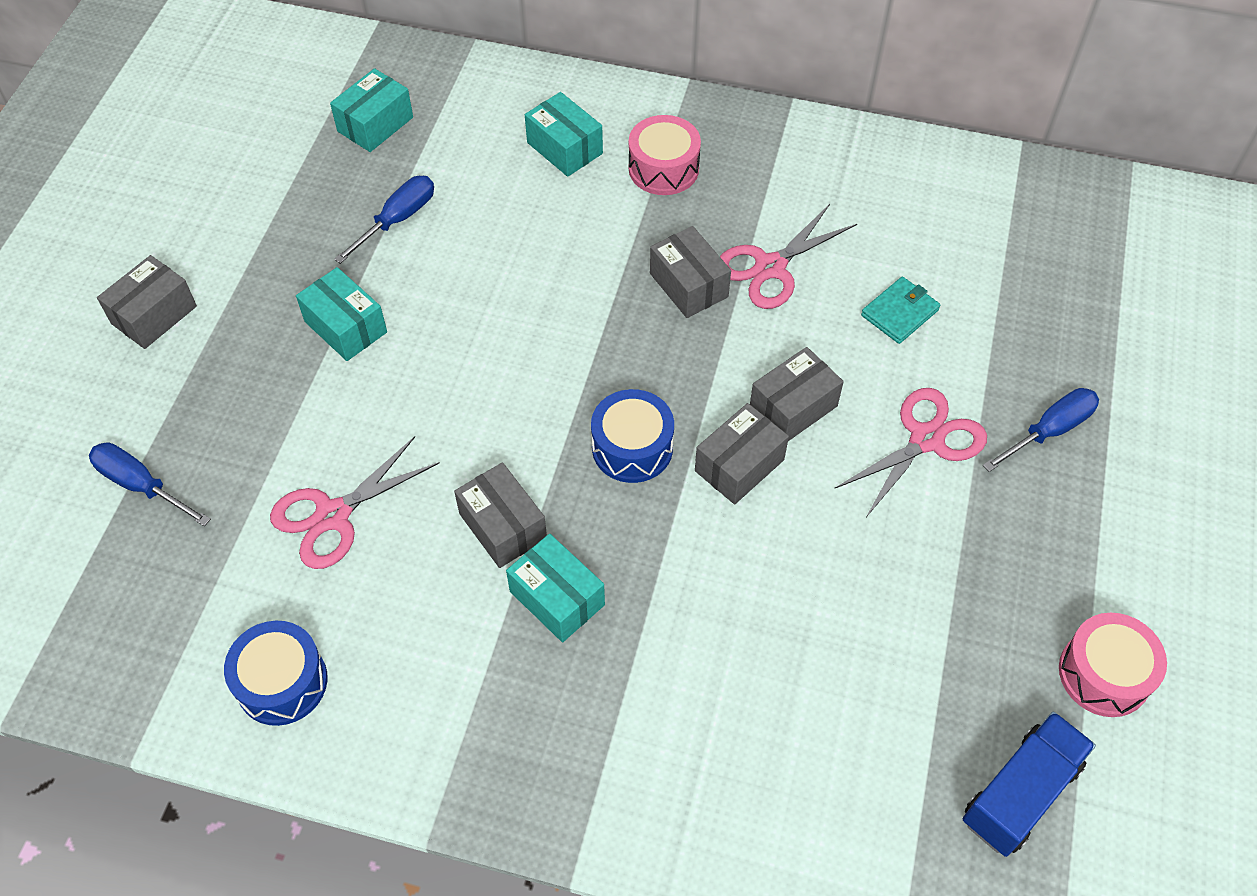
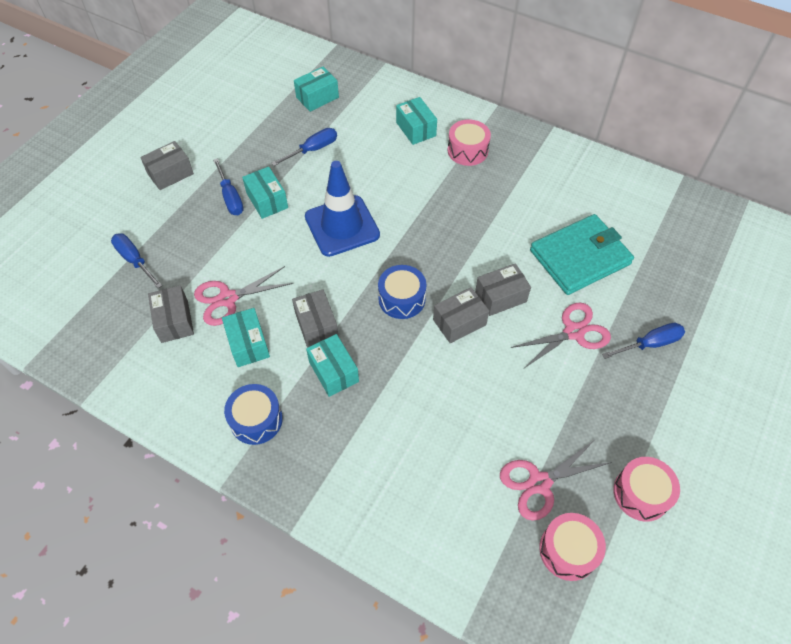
camera: 15 degrees right, 0 degrees up
(278, 335) = (230, 197): none -> blue screwdriver
(282, 682) = (172, 381): blue drum -> blue drum (256, 420)
(395, 586) = (248, 344): none -> turquoise box
(491, 344) = (342, 226): none -> blue traffic cone
(689, 285) = (462, 217): grey box -> grey box (174, 321)
(770, 267) = (511, 216): pink scissors -> pink scissors (539, 483)
(899, 313) = (580, 257): turquoise wallet -> turquoise wallet, size x2.14
(1020, 793) = (568, 550): blue truck -> pink drum

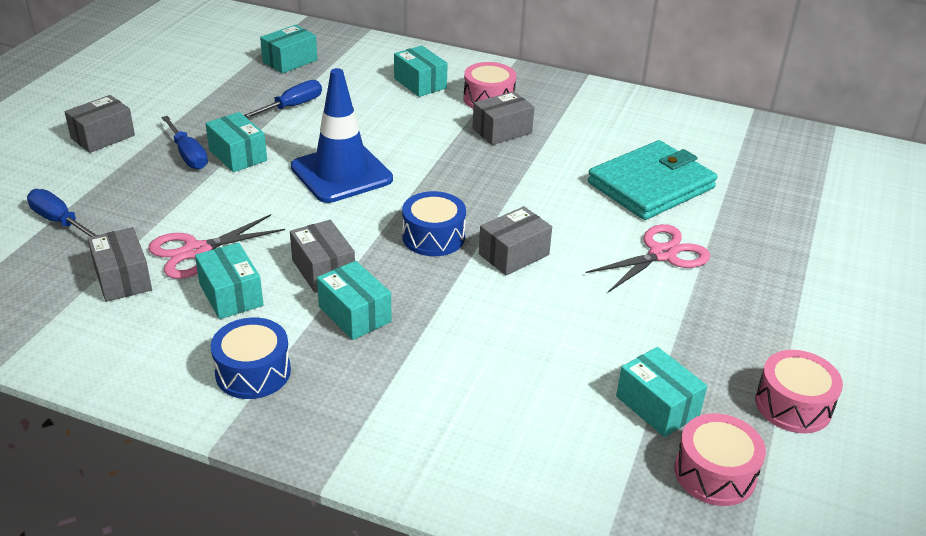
camera: 10 degrees left, 20 degrees down
(500, 297) = (561, 227): grey box -> grey box (502, 131)
(539, 483) = (657, 406): pink scissors -> turquoise box
(650, 344) = (760, 259): blue screwdriver -> none

